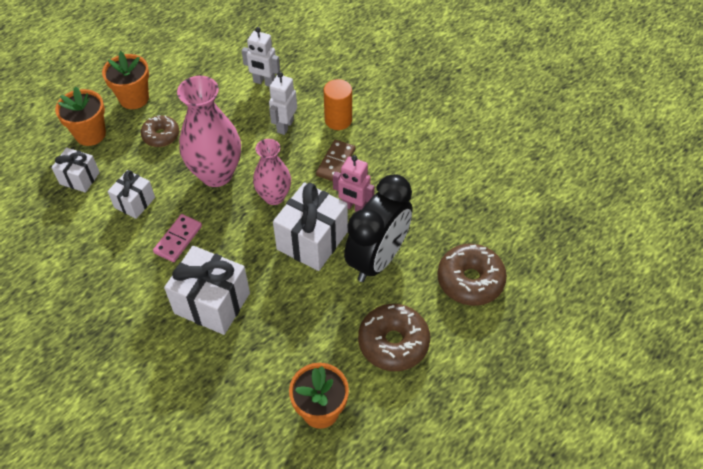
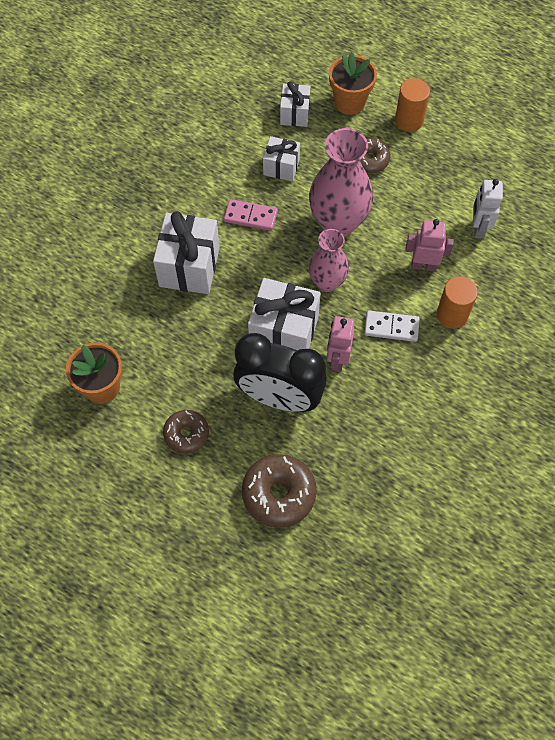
camera: 75 degrees right, 10 degrees up
(134, 98) = (409, 120): orange flower pot -> orange cylinder
(285, 126) = (423, 265): white robot -> pink robot
(335, 162) = (391, 327): brown domino -> white domino
(393, 342) = (186, 434): brown donut -> brown donut, size x0.63

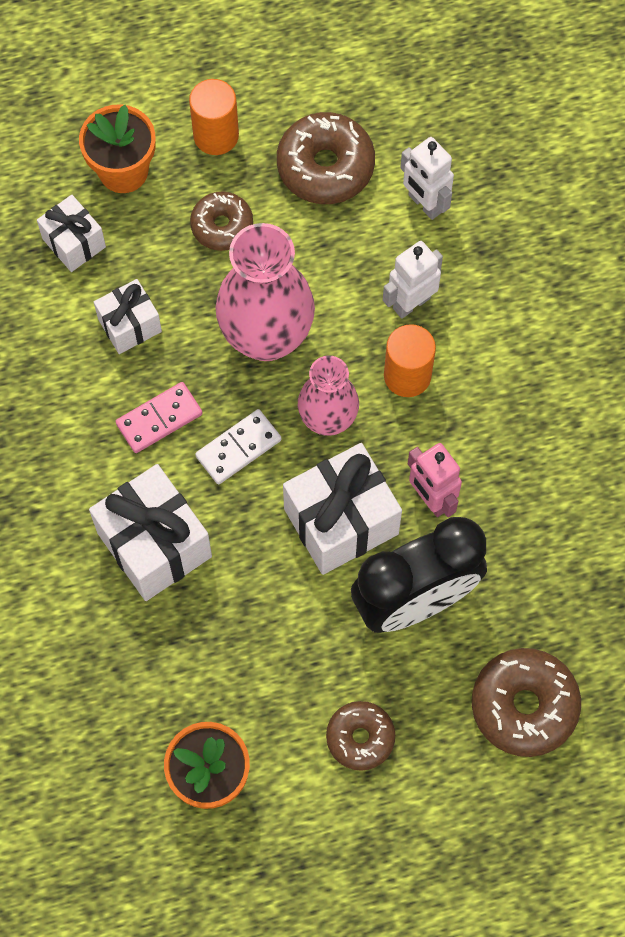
camera: 45 degrees left, 5 degrees up
(391, 327) = (449, 408): white domino -> white domino (238, 448)
(423, 265) = (411, 303): pink robot -> white robot
(447, 174) = (325, 166): none -> brown donut
(452, 315) = (497, 334): orange cylinder -> orange cylinder (407, 375)

